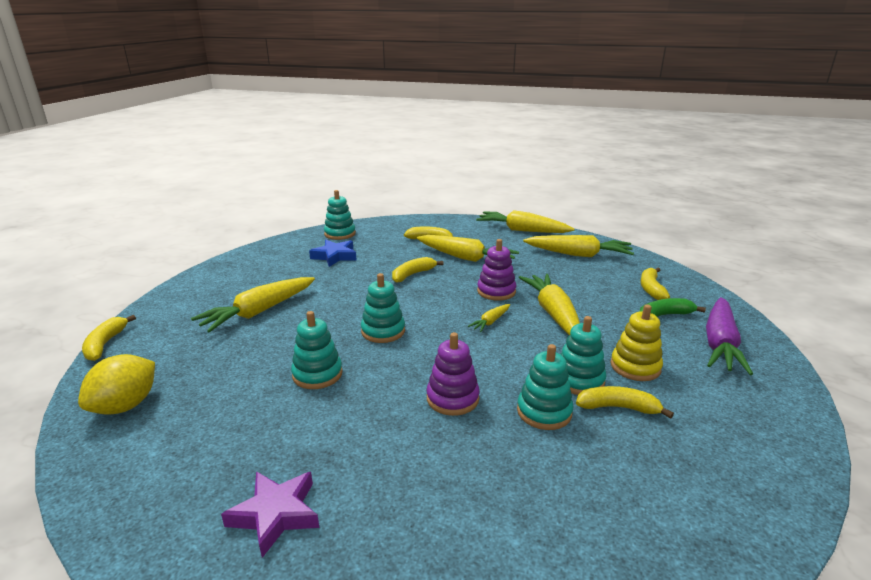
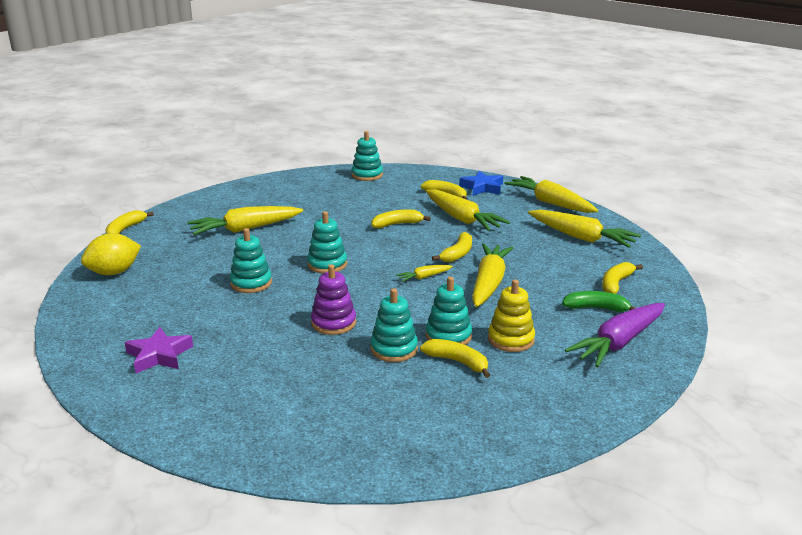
camera: 25 degrees right, 0 degrees up
(335, 256) = (344, 195): blue star -> blue star (482, 187)
(496, 291) = (457, 254): purple stacking toy -> yellow banana

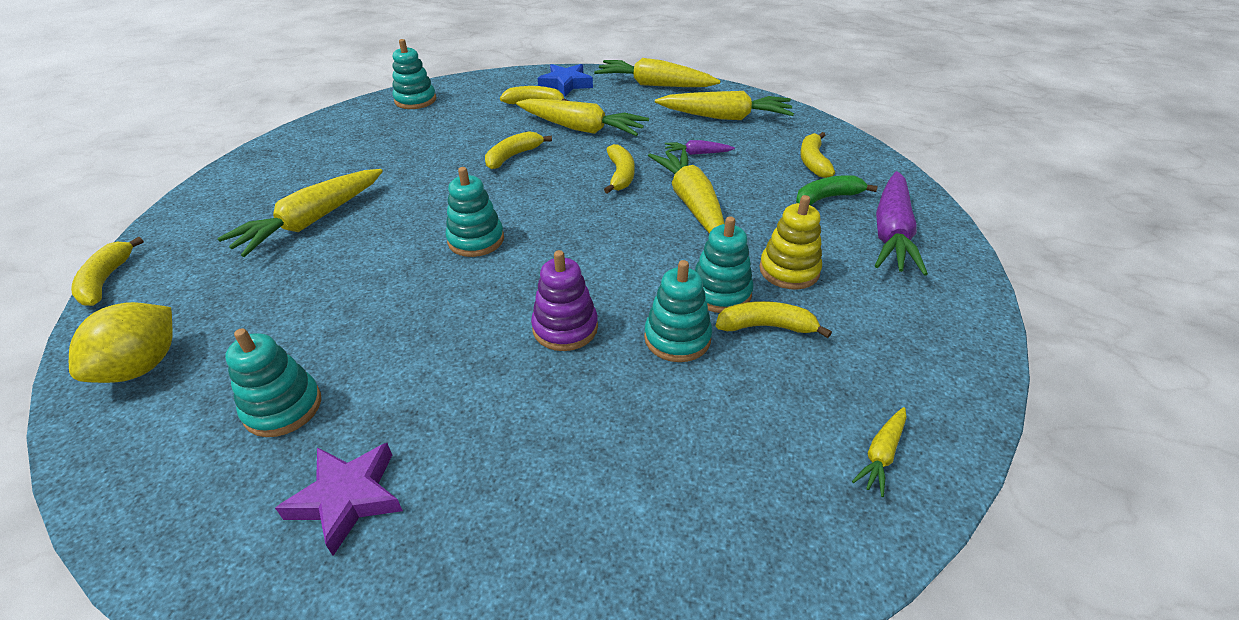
camera: 30 degrees left, 15 degrees up
(251, 283) = (393, 306): turquoise stacking toy -> turquoise stacking toy (283, 407)
(424, 277) = (613, 219): yellow carrot -> yellow carrot (881, 454)
(530, 255) = (697, 153): none -> purple carrot

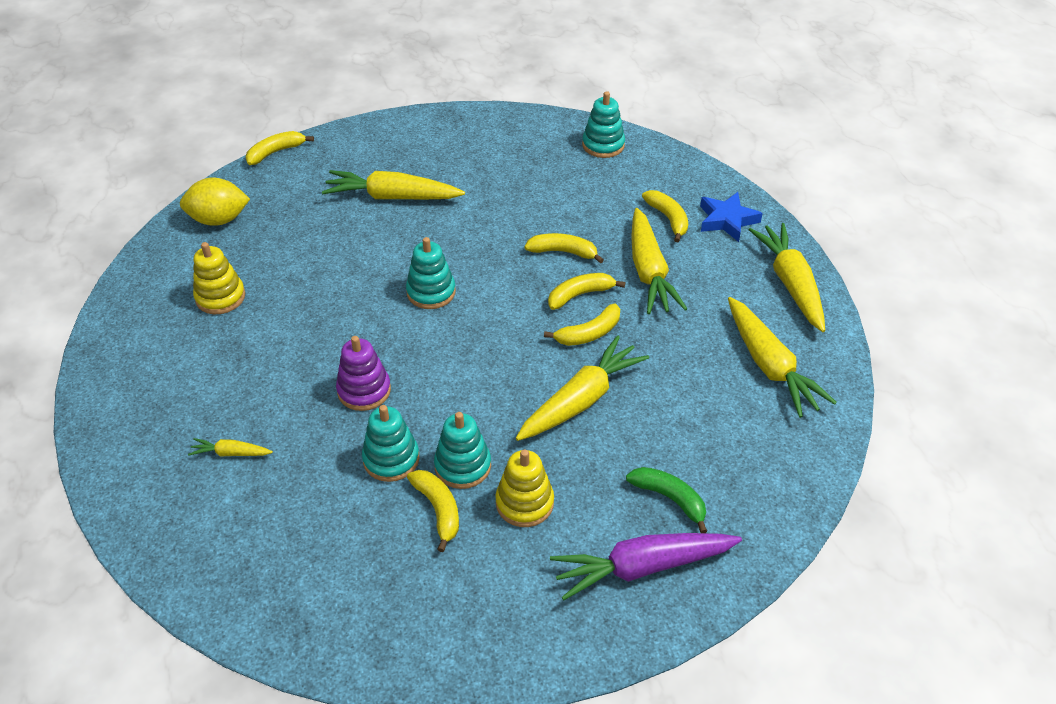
camera: 60 degrees right, 5 degrees up
(283, 407) = (220, 297): turquoise stacking toy -> yellow stacking toy
(347, 498) = (173, 364): purple star -> none
(697, 153) = (673, 371): purple carrot -> none
(813, 162) = (735, 468): yellow banana -> yellow banana (580, 295)
(881, 454) = (336, 621): yellow carrot -> yellow carrot (231, 453)

